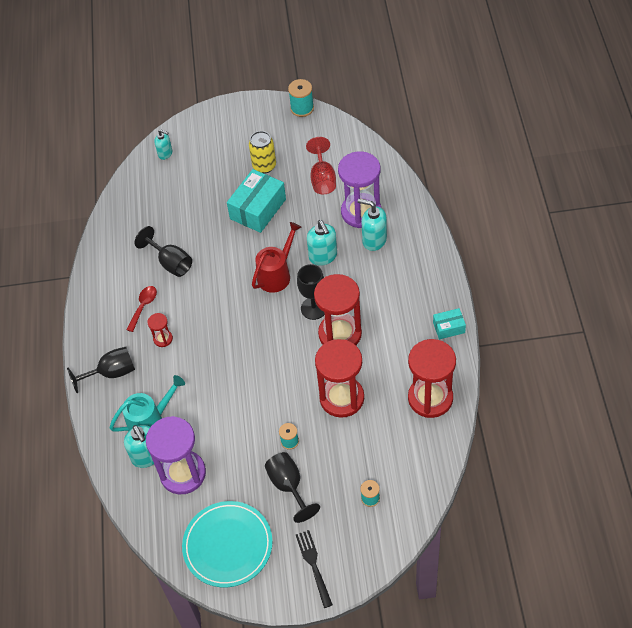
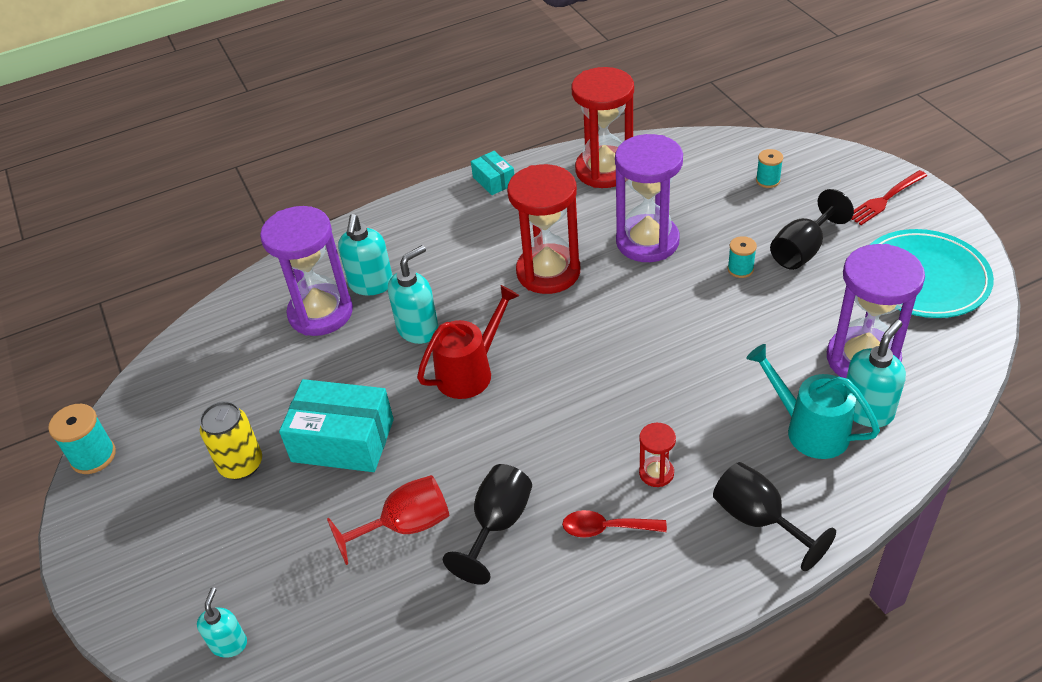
camera: 110 degrees left, 10 degrees down
(277, 274) = (470, 371): red watering can -> red watering can turned 120 degrees clockwise
(313, 308) = (517, 311): black goblet -> none
(313, 565) = (885, 199): black fork -> red fork
(322, 179) = (259, 377): red goblet -> red goblet (406, 526)
(342, 398) = (647, 241): red hourglass -> purple hourglass

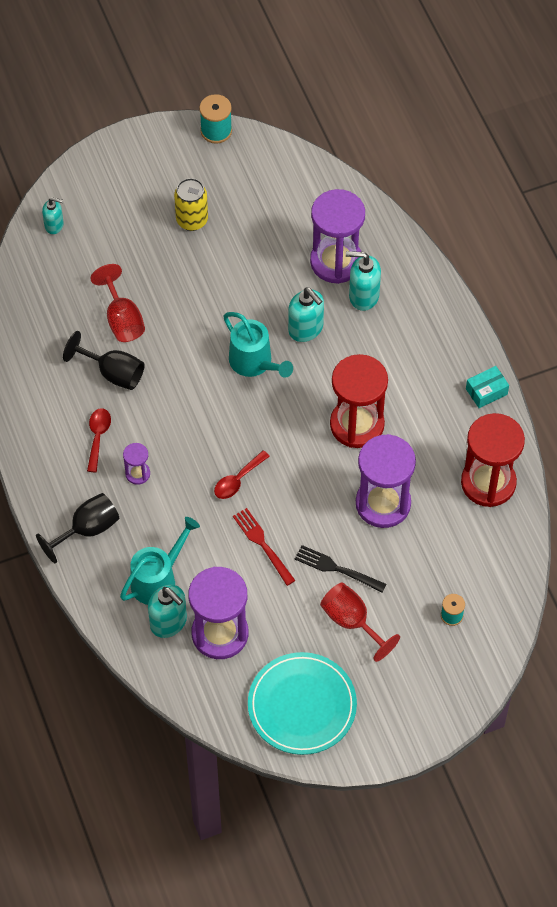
camera: 90 degrees right, 15 degrees up
(343, 440) = (202, 280): turquoise box -> none
(470, 371) = (254, 363): red watering can -> turquoise watering can
(644, 368) = (237, 480): none -> red spoon
(656, 473) = (137, 473): red hourglass -> purple hourglass
(740, 269) = (336, 568): turquoise spool -> black fork
(802, 250) = (352, 621): black goblet -> red goblet
(885, 199) = (409, 706): red fork -> red fork (262, 544)

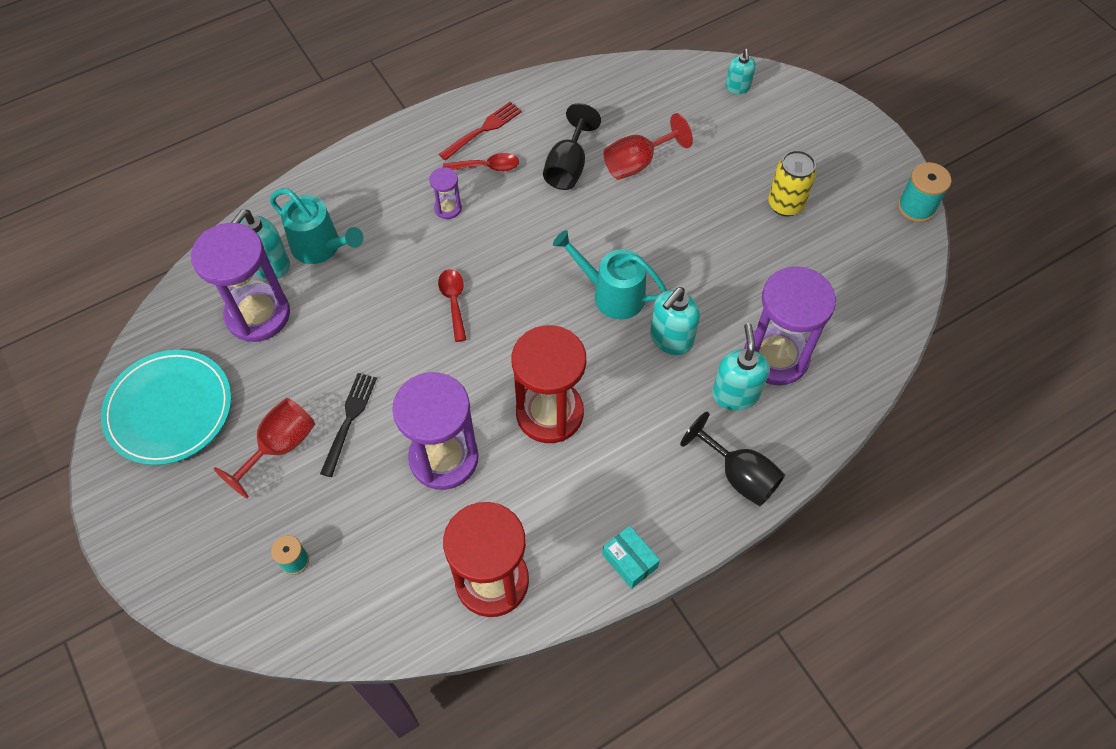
camera: 80 degrees right, 0 degrees up
(87, 529) = (374, 177): black goblet -> black goblet (739, 475)
(237, 480) = (453, 301): red spoon -> red spoon turned 45 degrees clockwise
(254, 363) = (611, 294): turquoise watering can -> turquoise watering can turned 75 degrees clockwise
(262, 544) = (374, 338): red fork -> red fork (483, 129)

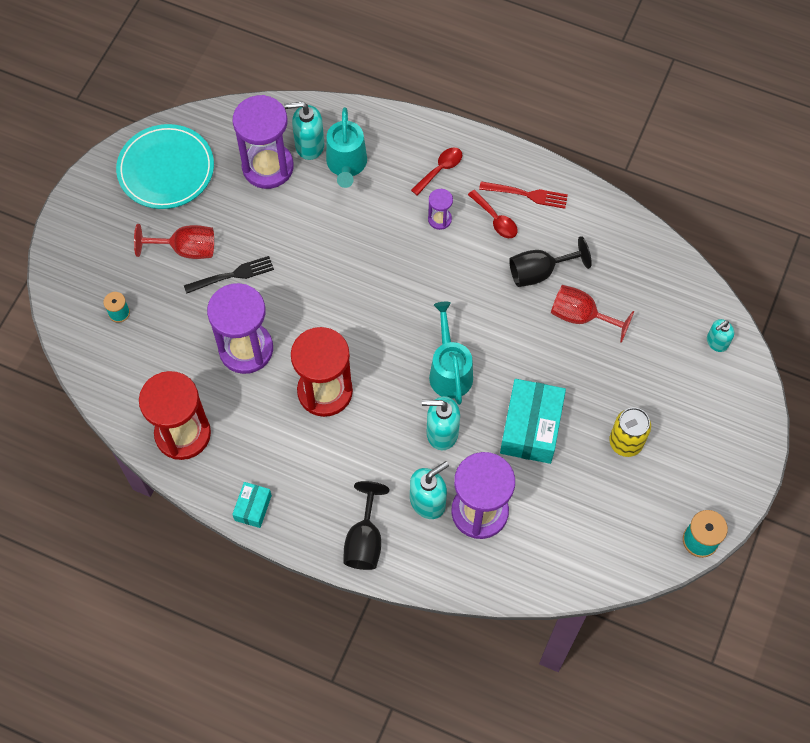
camera: 55 degrees right, 5 degrees up
(453, 301) = (366, 275): red spoon -> red spoon (440, 169)
(719, 265) = (531, 428): none -> turquoise box

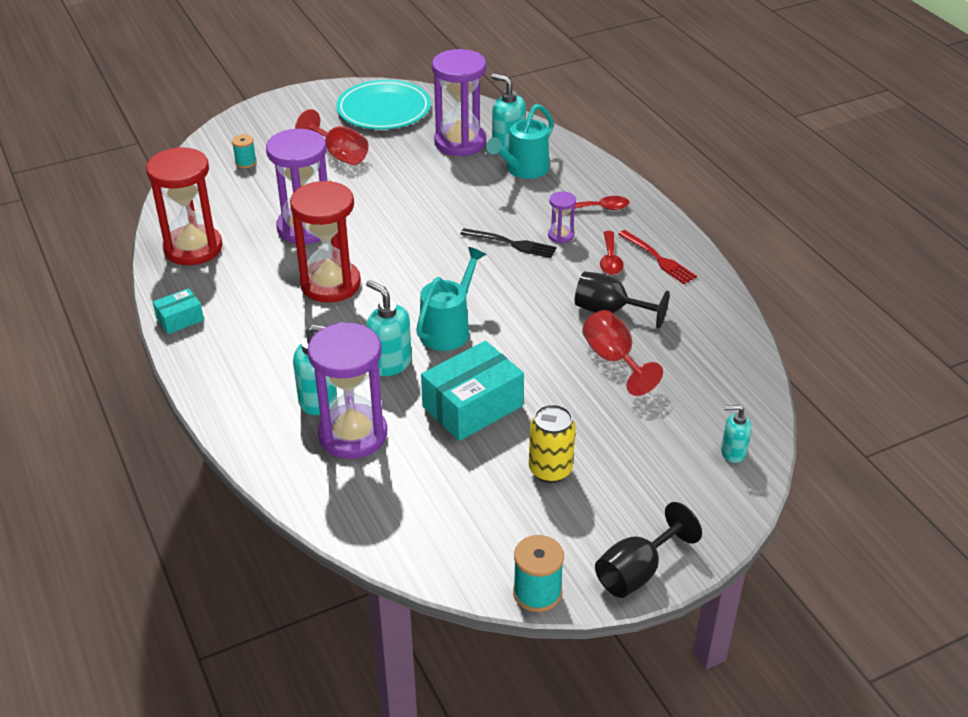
camera: 40 degrees right, 25 degrees down
(233, 275) = (353, 184): black fork -> black fork (512, 244)
(364, 540) = (233, 392): black goblet -> black goblet (636, 572)

